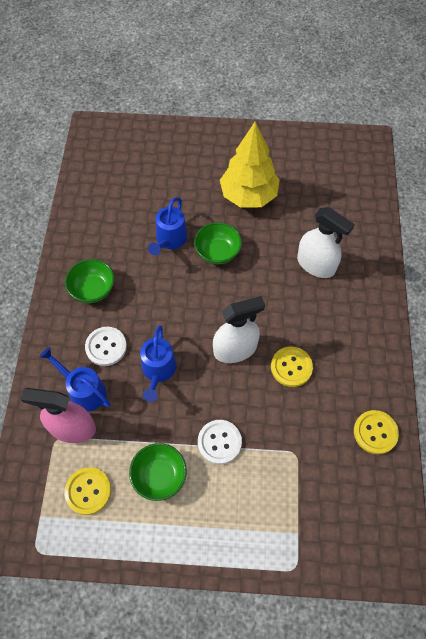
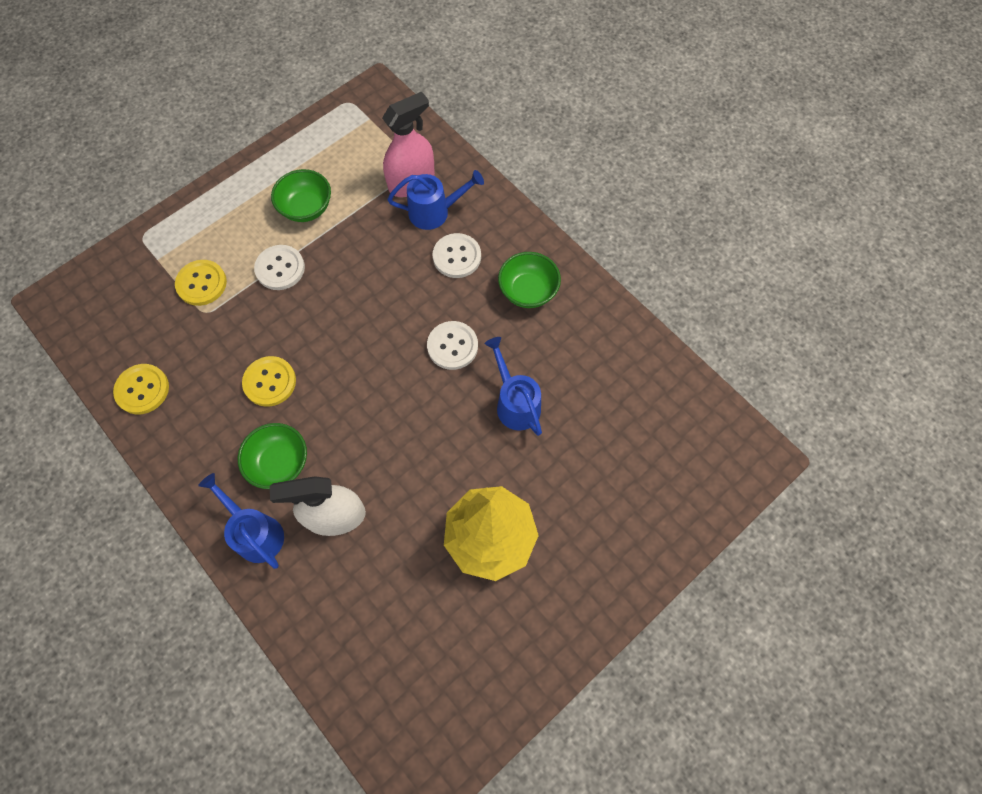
camera: 135 degrees right, 5 degrees up
(88, 491) = (351, 157): yellow button -> yellow button (201, 283)
(158, 371) = (389, 276): blue watering can -> blue watering can (255, 532)
(168, 296) = (452, 346): none -> white button
(217, 252) = (453, 434): green bowl -> green bowl (279, 463)
(235, 349) = (338, 353): white spray bottle -> none

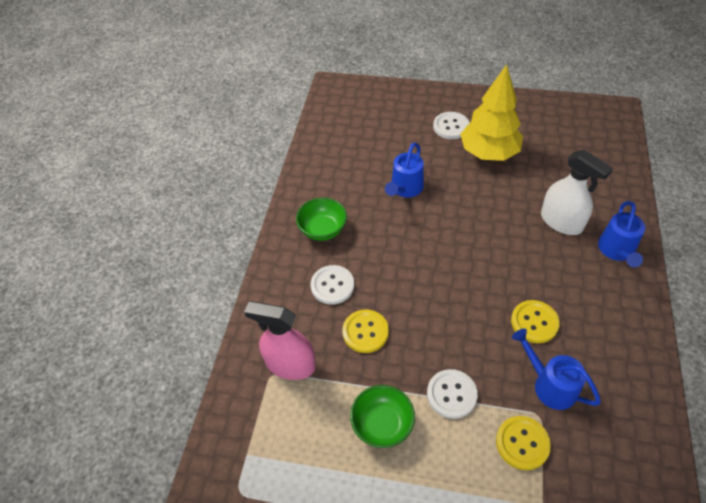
camera: 125 degrees left, 15 degrees down
(142, 390) = (634, 401): yellow button -> yellow button (365, 332)
(279, 463) = (570, 272): green bowl -> none
(435, 212) = (305, 327): blue watering can -> blue watering can (549, 385)
(452, 346) = (401, 241): white button -> white button (451, 126)

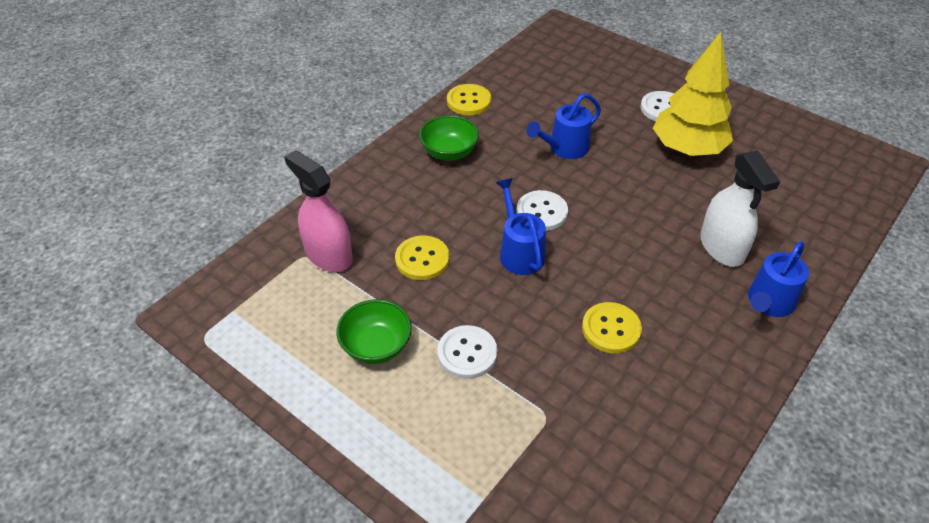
camera: 25 degrees right, 5 degrees down
(332, 285) = (420, 205): white button -> white button (541, 212)
(522, 443) = (507, 432): yellow button -> yellow button (469, 101)
(549, 385) = (581, 394): blue watering can -> blue watering can (519, 251)

